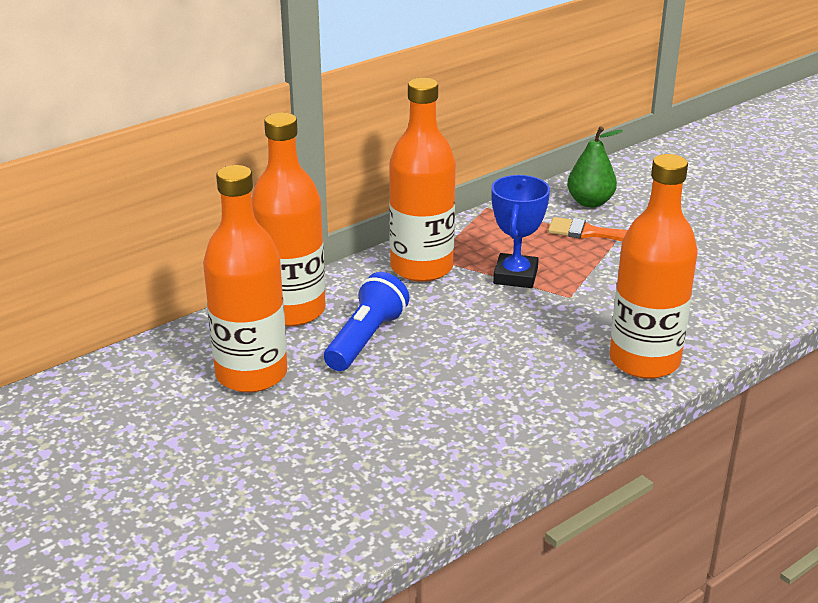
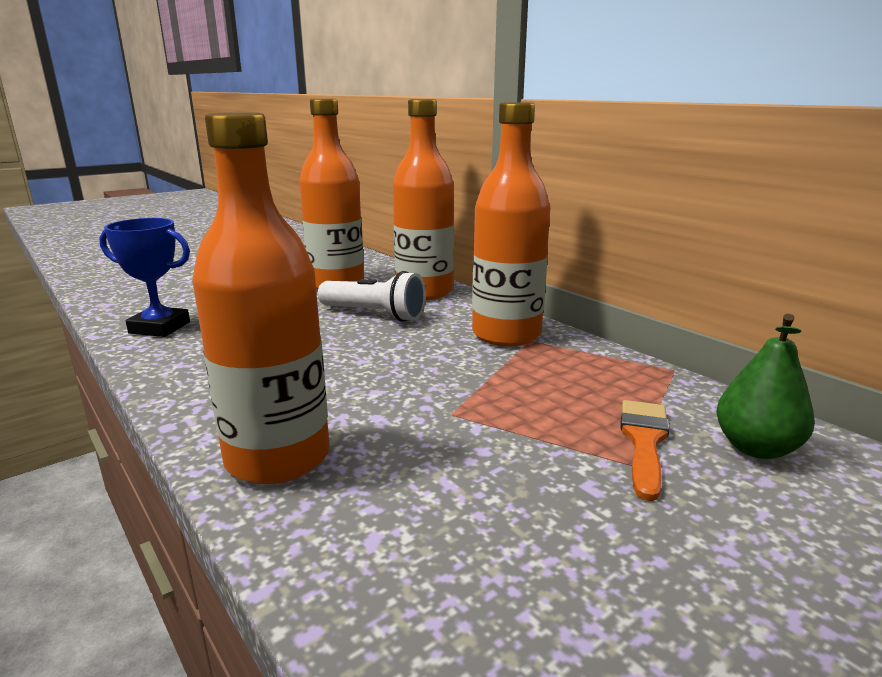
camera: 90 degrees right, 10 degrees down
(365, 339) = (374, 314): blue flashlight -> white flashlight
(515, 276) = (498, 381): blue trophy -> blue trophy (159, 328)

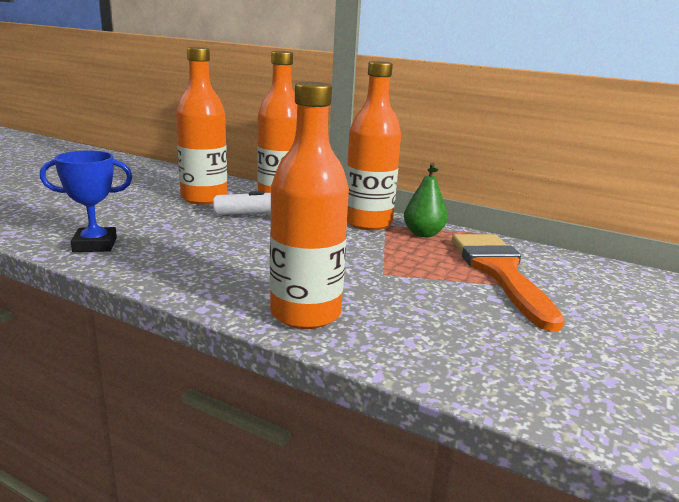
camera: 25 degrees left, 0 degrees up
(644, 441) = (500, 272): orange brush -> orange brush, size x1.96
(756, 448) = (554, 267): green pear -> green pear (423, 234)

